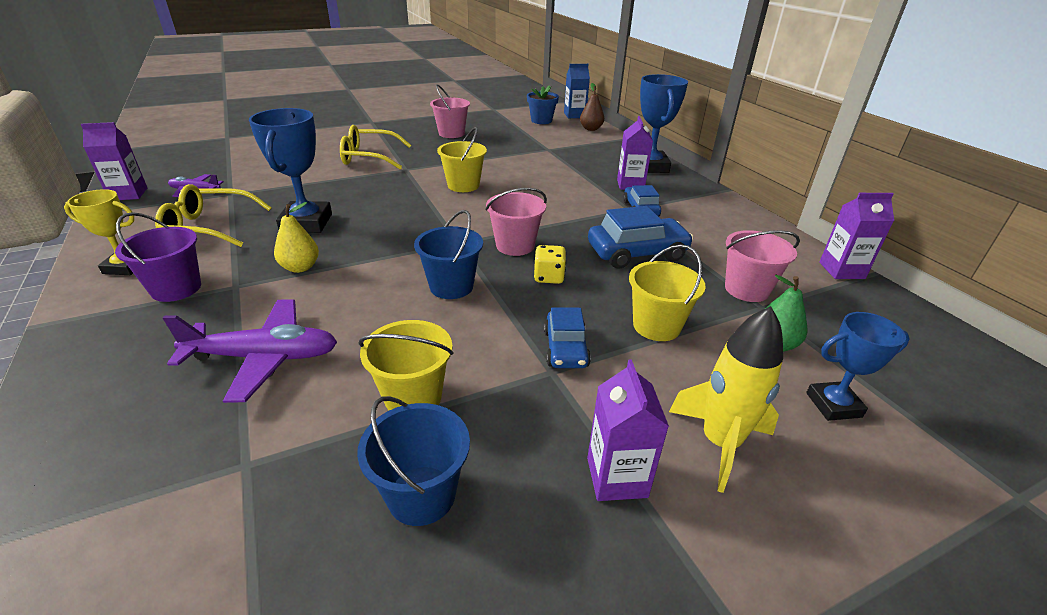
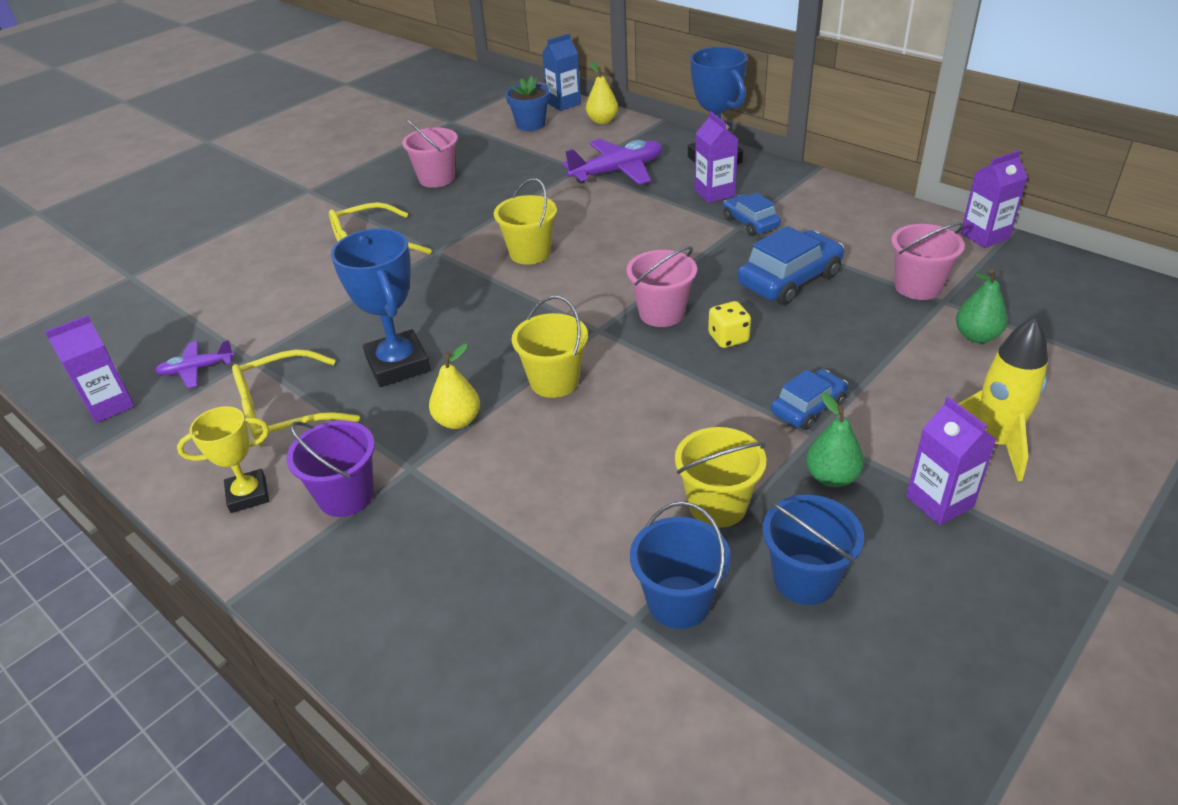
camera: 20 degrees left, 5 degrees up
(264, 357) = (536, 526): purple plane -> purple plane (617, 171)
(451, 286) = (642, 384): blue bucket -> blue bucket (679, 602)
(533, 413) = (831, 477): none -> green pear
(565, 348) = (808, 407): blue car -> blue car turned 105 degrees counterclockwise
(591, 129) = (602, 121): brown pear -> yellow pear
(656, 326) = (868, 355): yellow bucket -> yellow bucket (554, 381)
(833, 405) = (1055, 376): blue trophy -> none

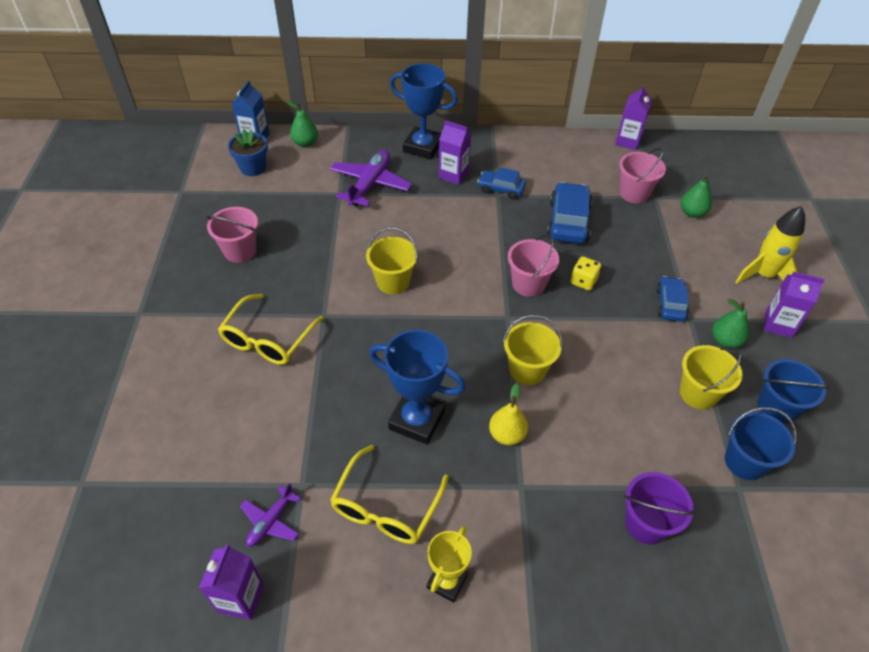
camera: 45 degrees left, 10 degrees up
(346, 496) = (508, 534): purple bucket -> purple bucket (646, 524)
(602, 121) = (305, 143): yellow pear -> green pear

